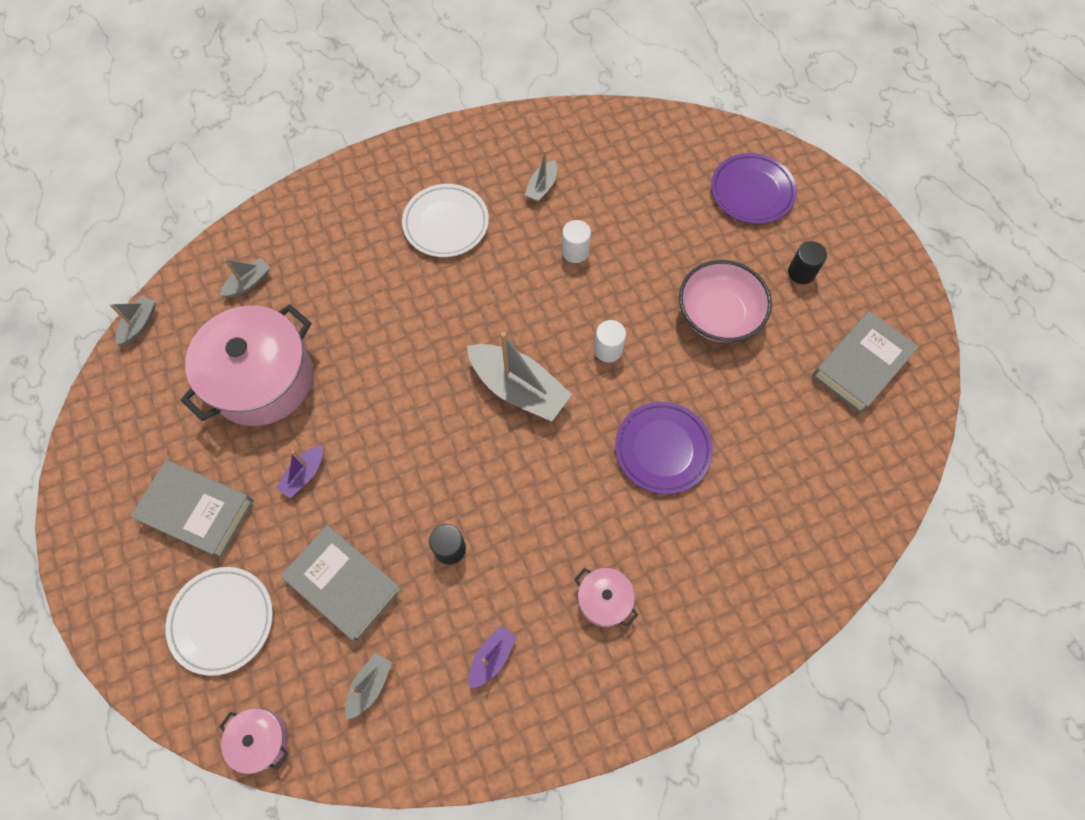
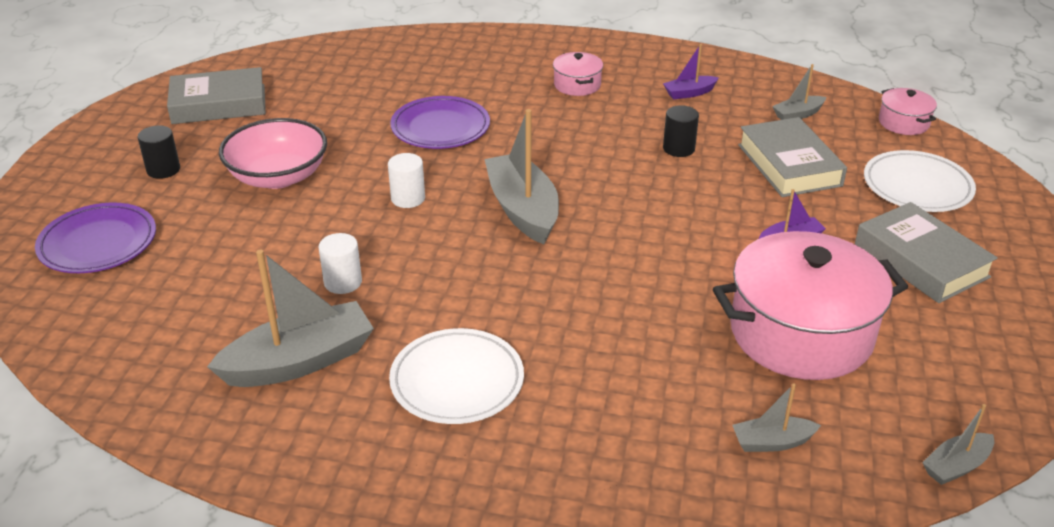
camera: 145 degrees left, 30 degrees down
(542, 187) = (299, 361): grey boat -> grey boat, size x1.99

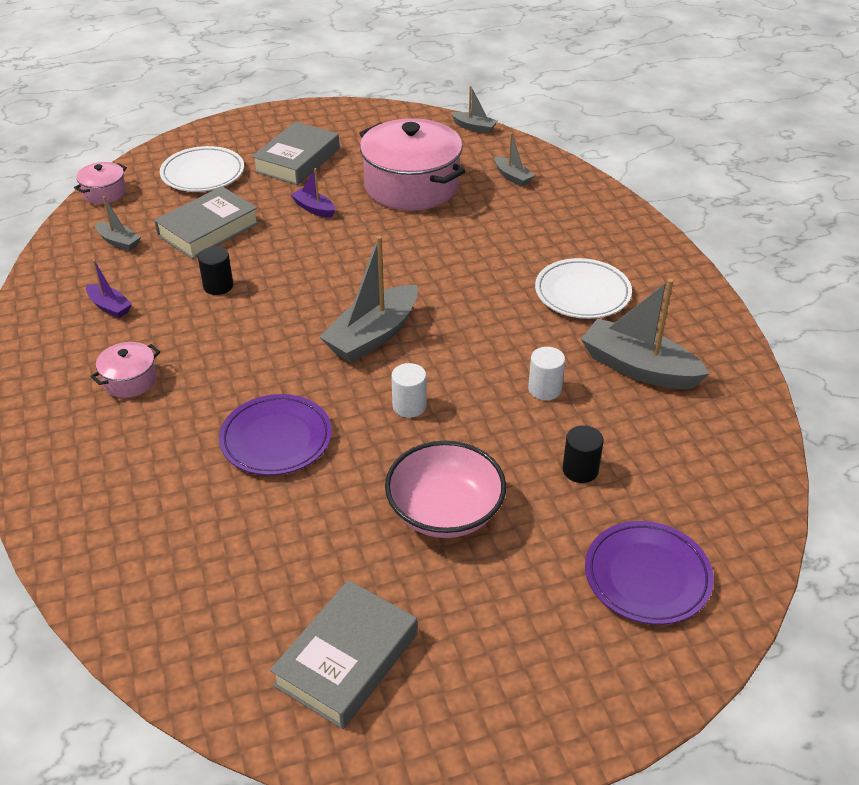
camera: 120 degrees left, 5 degrees up
(163, 170) = (505, 614): black cylinder -> black cylinder (580, 470)
(219, 104) = (346, 659): grey book -> grey book turned 75 degrees clockwise

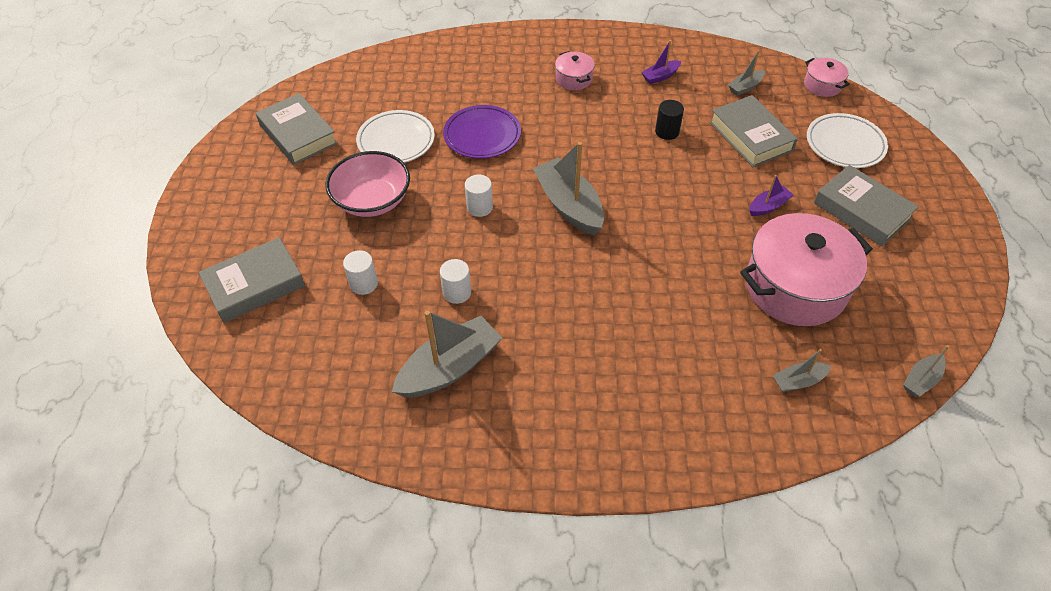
camera: 110 degrees right, 10 degrees up
(580, 470) = (364, 284): black cylinder -> white cylinder
(582, 293) = (569, 367): white plate -> white plate (396, 141)
(647, 576) = (255, 285): purple plate -> grey book

